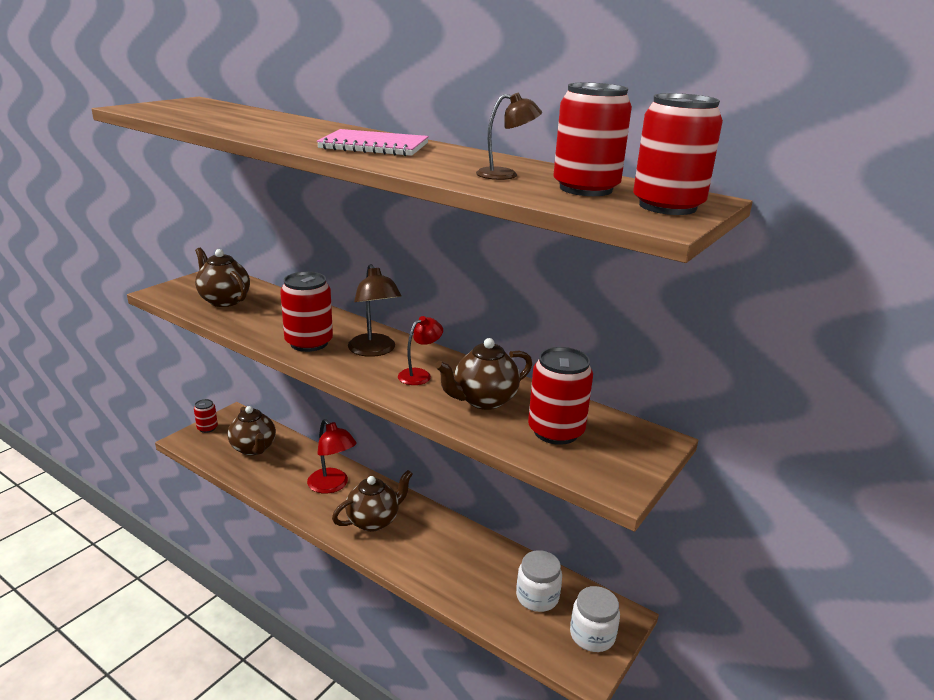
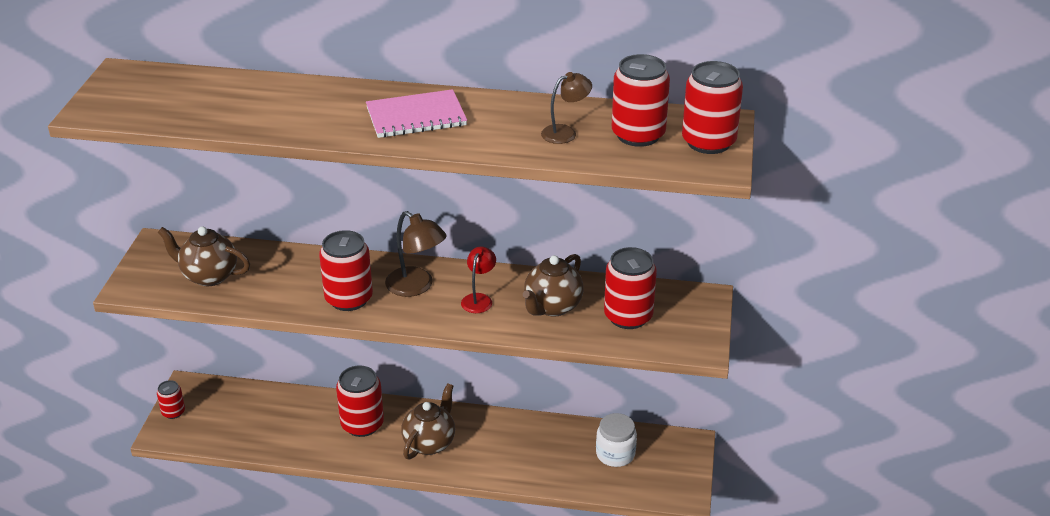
camera: 25 degrees left, 10 degrees up
(254, 448) = (247, 416): brown teapot -> none
(332, 486) = (362, 424): red lamp -> red can
(592, 635) = (675, 467): white jar -> none

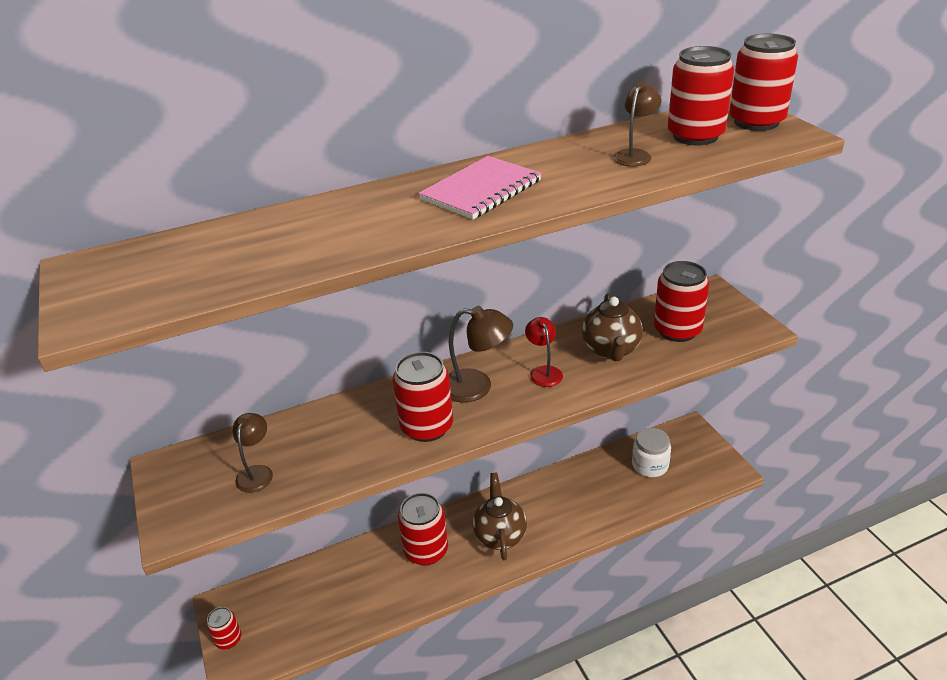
camera: 30 degrees left, 0 degrees up
(209, 276) = (257, 472): brown teapot -> brown lamp

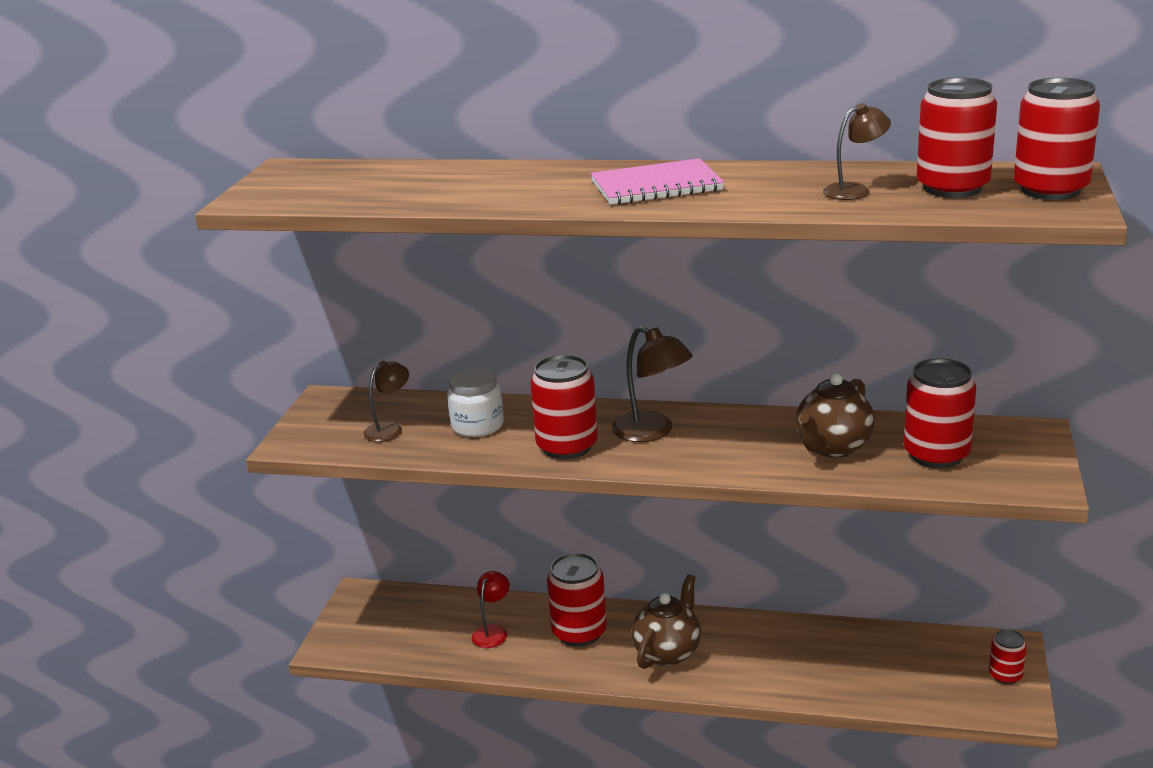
camera: 35 degrees right, 10 degrees down
(228, 639) = (342, 623): red can -> red can (1005, 676)
(544, 372) = (735, 442): red lamp -> red lamp (492, 632)
(650, 465) = (913, 661): white jar -> white jar (477, 426)

